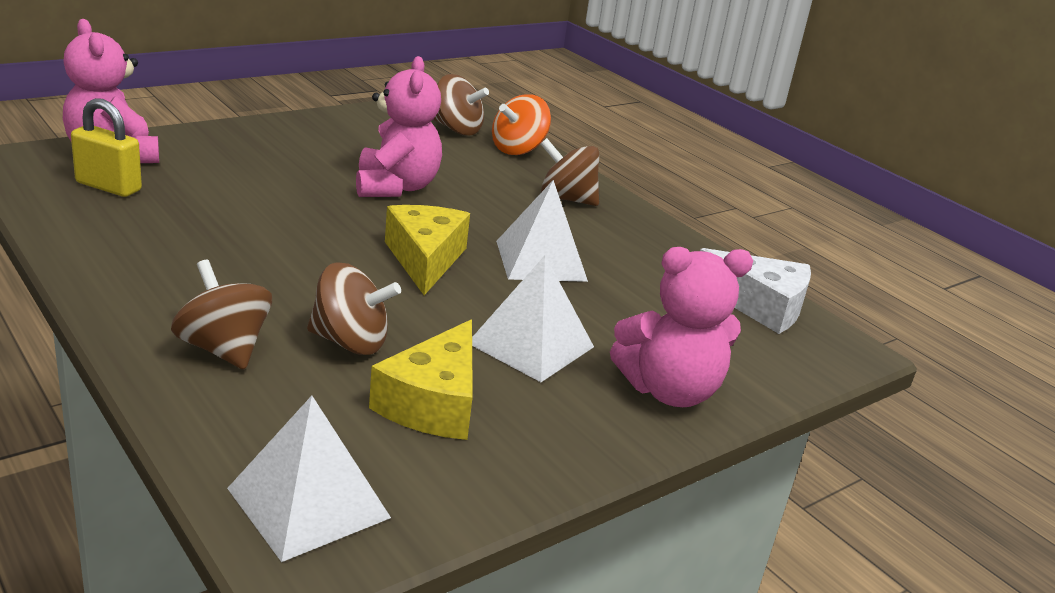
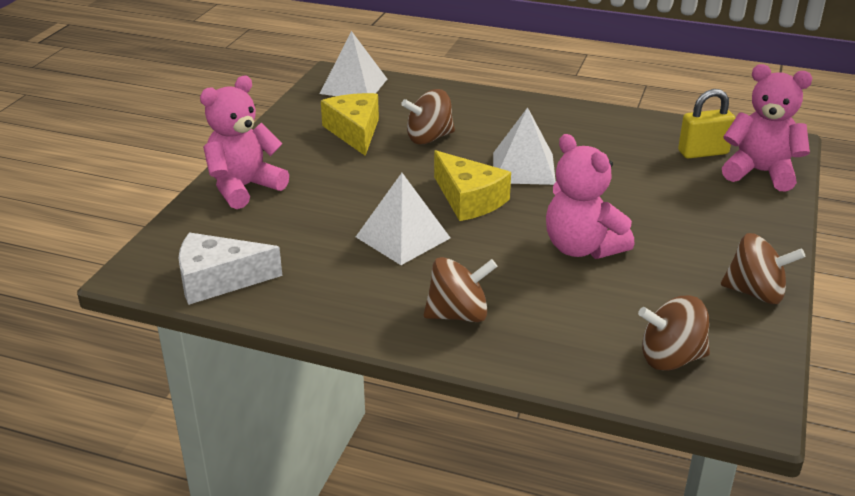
camera: 150 degrees right, 5 degrees up
(224, 349) = (473, 112): brown spinning top -> brown spinning top (755, 293)
(518, 149) = (582, 363): orange spinning top -> none
(531, 344) = (343, 178): white pyramid -> white pyramid (523, 168)

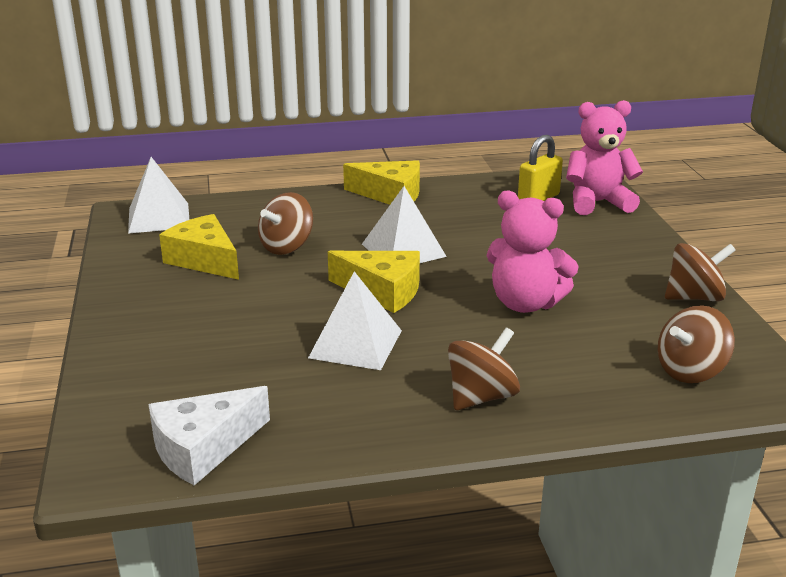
camera: 30 degrees left, 5 degrees down
(244, 188) = (136, 346): pink teddy bear -> none
(564, 113) = (391, 195): none -> yellow cheese

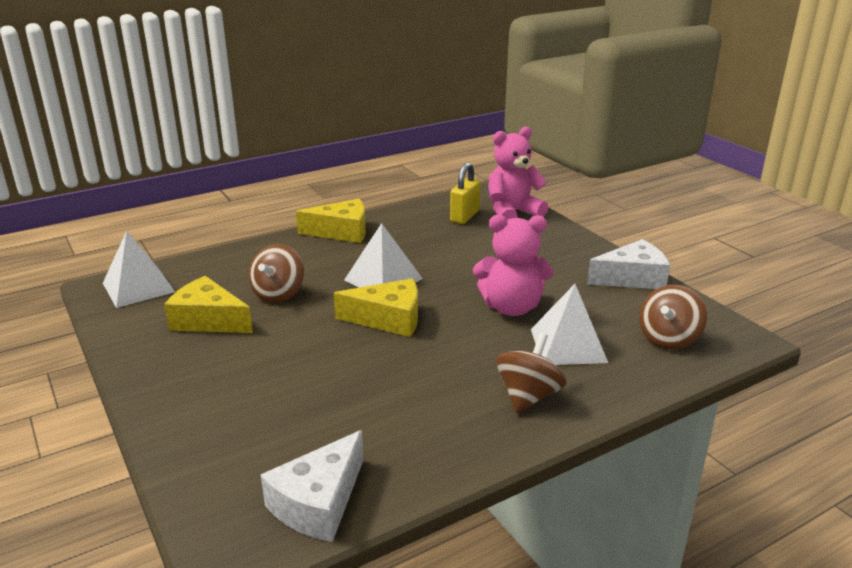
camera: 20 degrees left, 0 degrees up
(355, 344) = (395, 372): white pyramid -> white pyramid (568, 345)
(694, 297) = (632, 278): brown spinning top -> white cheese

